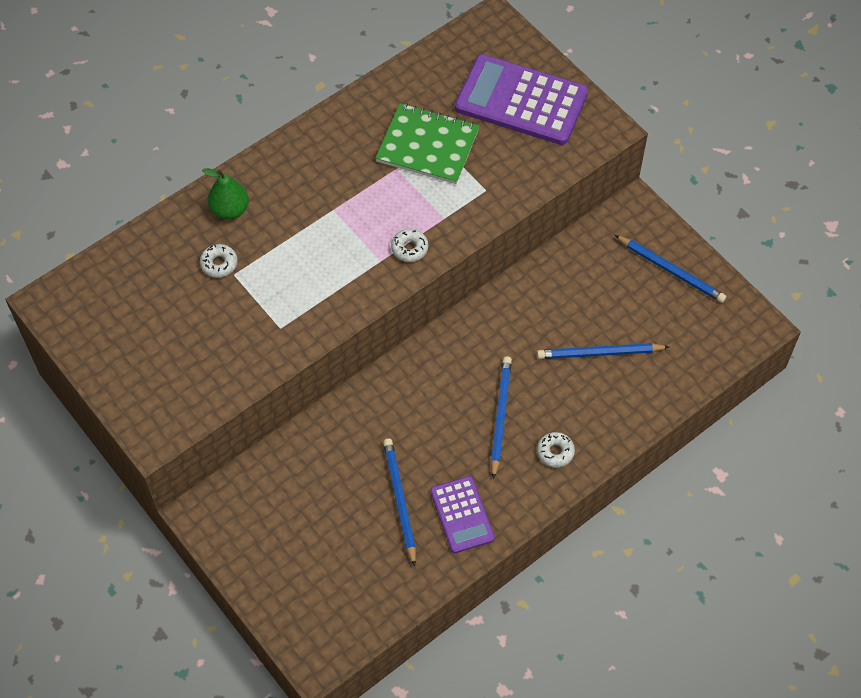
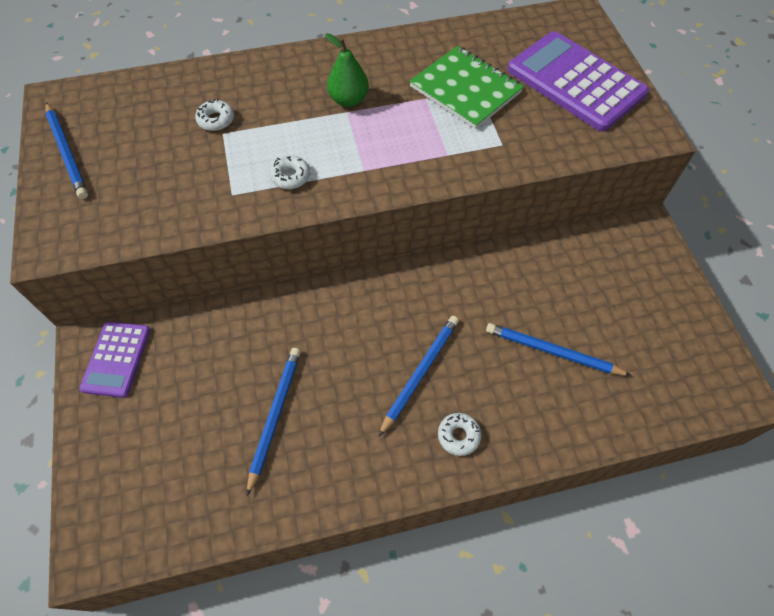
camera: 25 degrees right, 0 degrees up
(230, 210) = (256, 81): green pear -> green pear (348, 100)
(409, 248) = (398, 169): white donut -> white donut (290, 176)
(462, 515) = (327, 460): purple calculator -> purple calculator (116, 359)
(671, 270) = (662, 299): blue pencil -> blue pencil (67, 152)

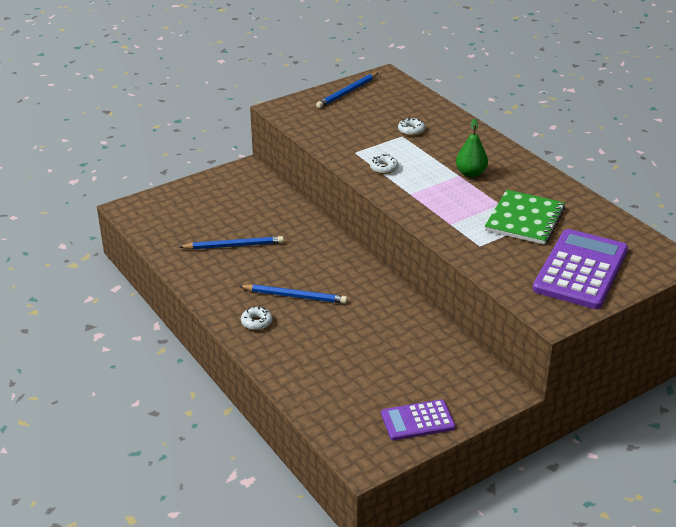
camera: 70 degrees right, 25 degrees down
(116, 359) = (242, 180): purple calculator -> purple calculator (417, 420)
(552, 352) = (347, 355): blue pencil -> none

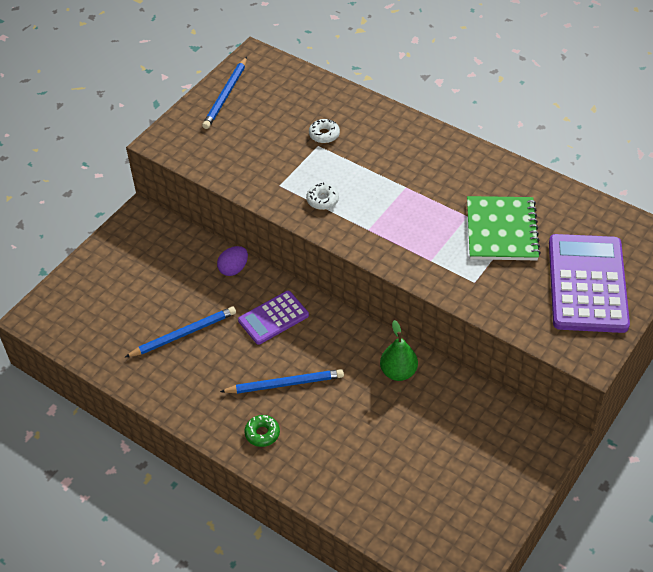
camera: 20 degrees left, 15 degrees up
(256, 322) = (262, 433): white donut -> green donut
(299, 216) = (233, 269): none -> purple egg
(417, 420) = (487, 506): purple calculator -> purple calculator (273, 318)
(471, 173) = (416, 180): green pear -> green pear (398, 372)

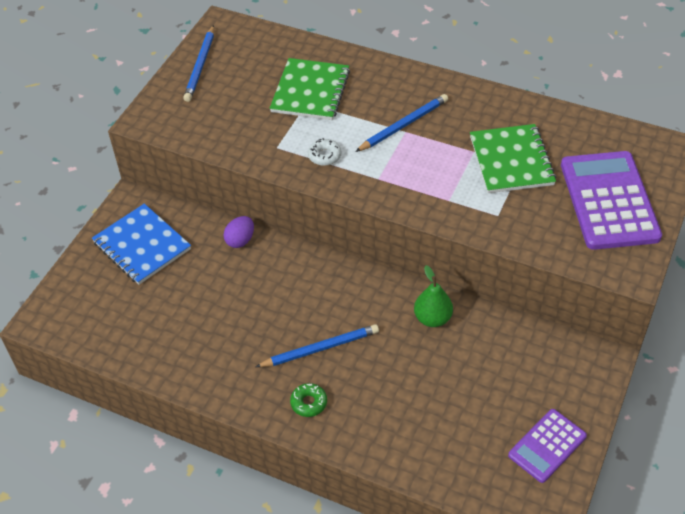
camera: 10 degrees left, 0 degrees up
(141, 260) = (142, 246): none -> blue notebook
(183, 334) = (203, 314): blue pencil -> blue pencil (403, 125)
(273, 318) = (293, 283): purple calculator -> purple calculator (547, 446)
(324, 134) = (310, 91): white donut -> green notebook

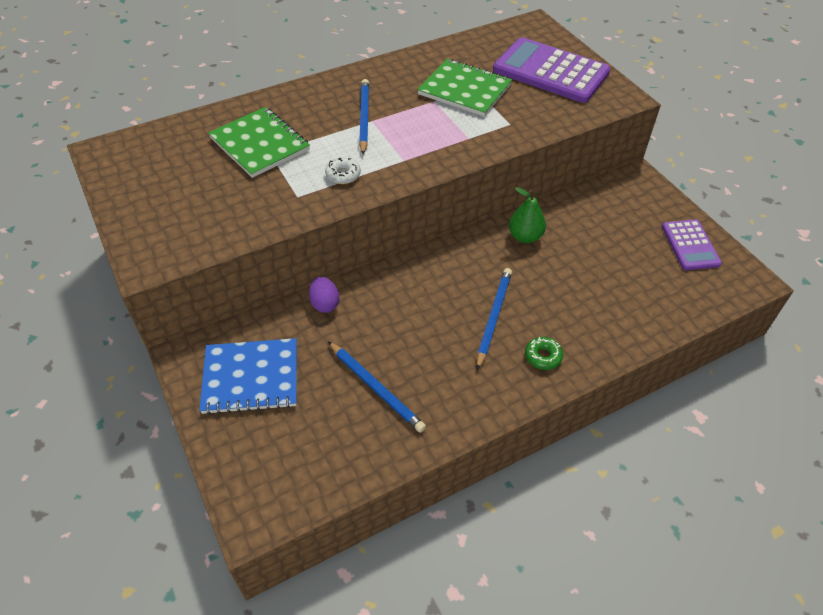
camera: 55 degrees left, 0 degrees up
(200, 66) = (133, 190): blue pencil -> blue pencil (376, 388)

